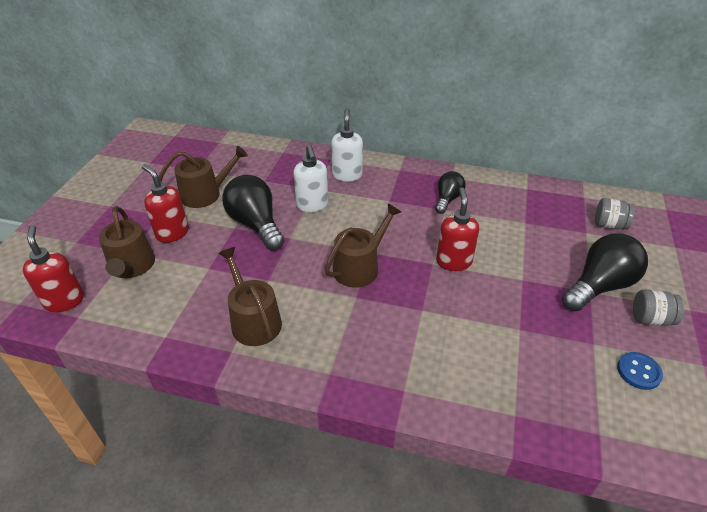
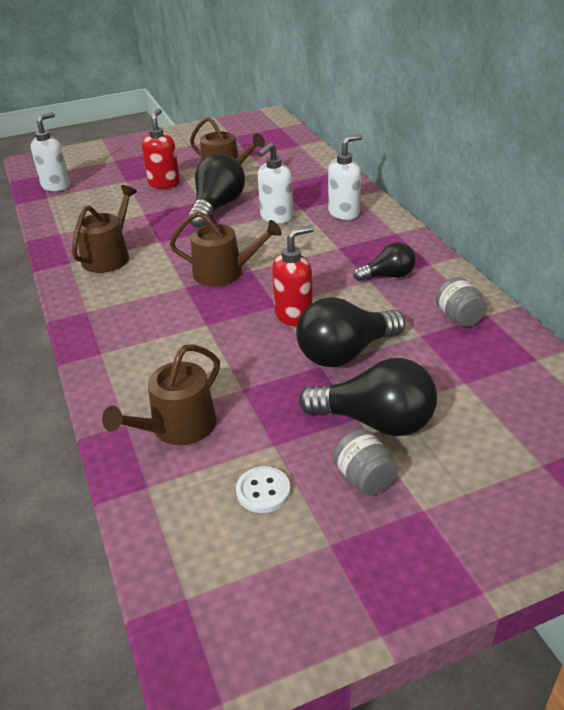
camera: 55 degrees right, 5 degrees down
(64, 301) = (56, 186): red soap dispenser -> white soap dispenser
(132, 266) = (112, 188): brown watering can -> brown watering can (177, 427)
(518, 262) = (345, 353): none -> black light bulb
(609, 225) = (506, 395): grey jar -> grey jar (458, 317)
(638, 372) = (263, 491): blue button -> white button

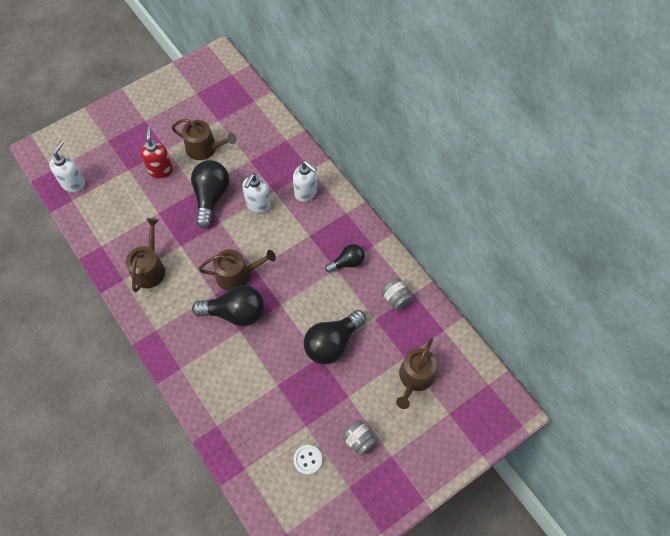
camera: 15 degrees left, 25 degrees up
(177, 427) = (248, 423): brown watering can -> brown watering can (415, 378)
(294, 315) = (294, 313): red soap dispenser -> none
(344, 213) = (306, 193): white soap dispenser -> white soap dispenser turned 90 degrees clockwise
(376, 421) = (359, 397): black light bulb -> black light bulb (235, 313)

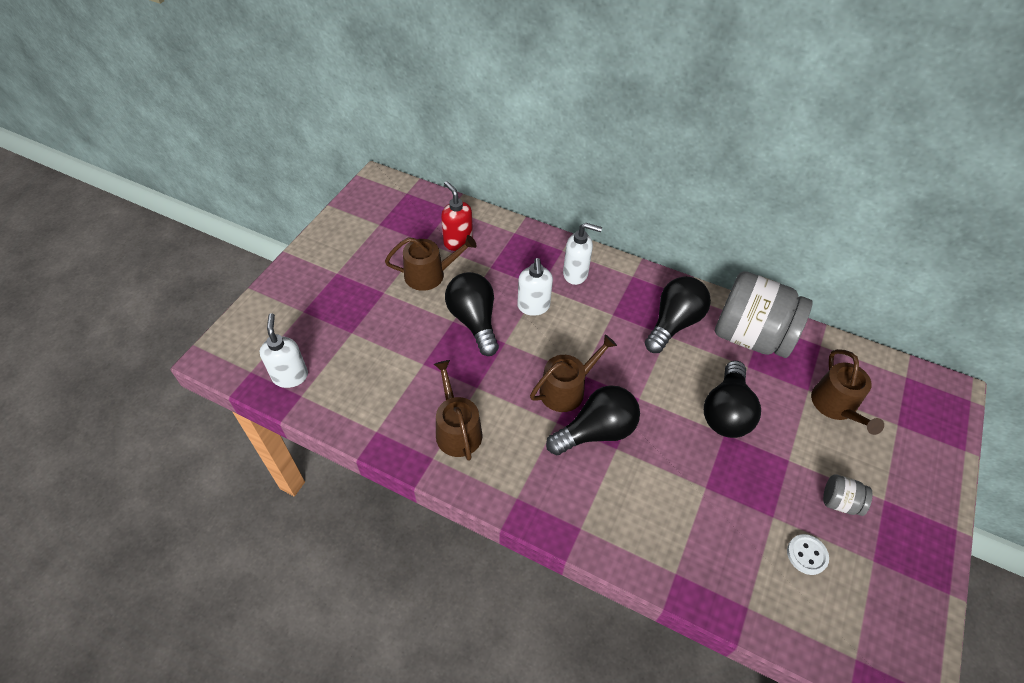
camera: 30 degrees left, 10 degrees down
(160, 170) = (393, 317): red soap dispenser -> red soap dispenser (458, 242)
(347, 262) = (673, 323): black light bulb -> black light bulb, size x1.69
(396, 298) = (750, 336): grey jar -> grey jar, size x2.38

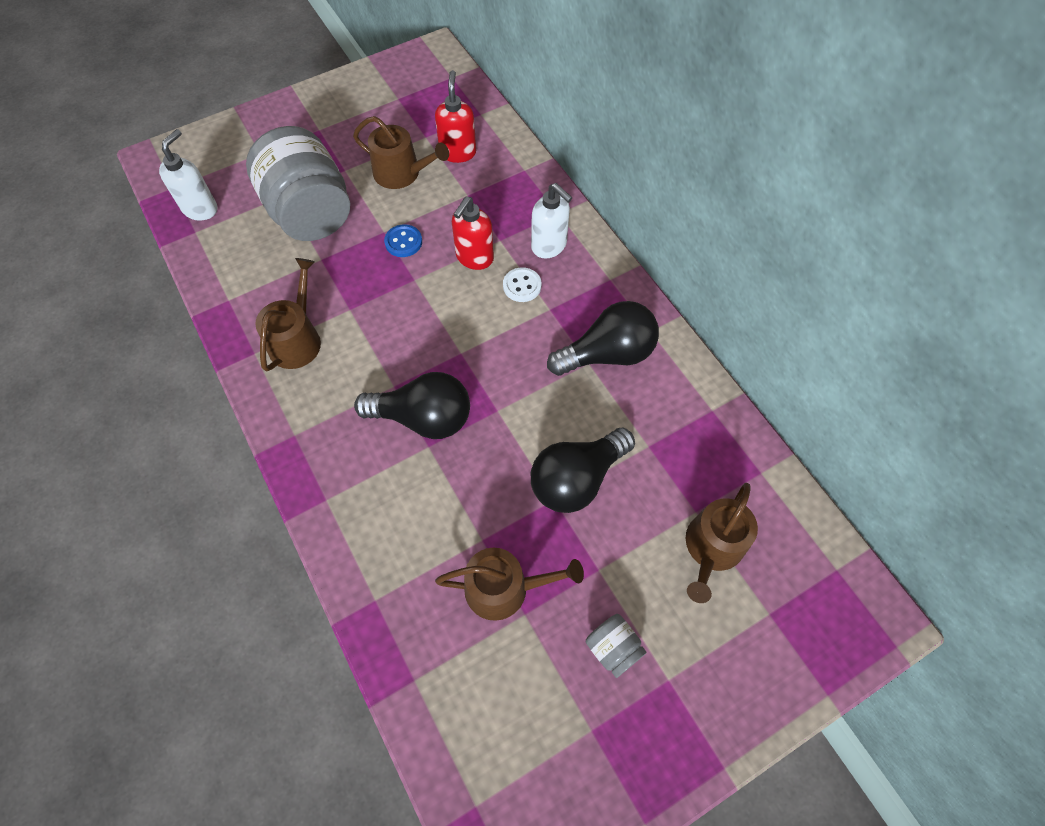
camera: 35 degrees right, 10 degrees up
(474, 321) = (403, 242): black light bulb -> blue button
(533, 307) = (474, 258): white soap dispenser -> red soap dispenser
(567, 389) = (432, 359): brown watering can -> brown watering can (504, 588)
(750, 336) = (684, 416): grey jar -> grey jar (310, 212)
(807, 555) = (523, 674): white button -> white button (522, 286)

